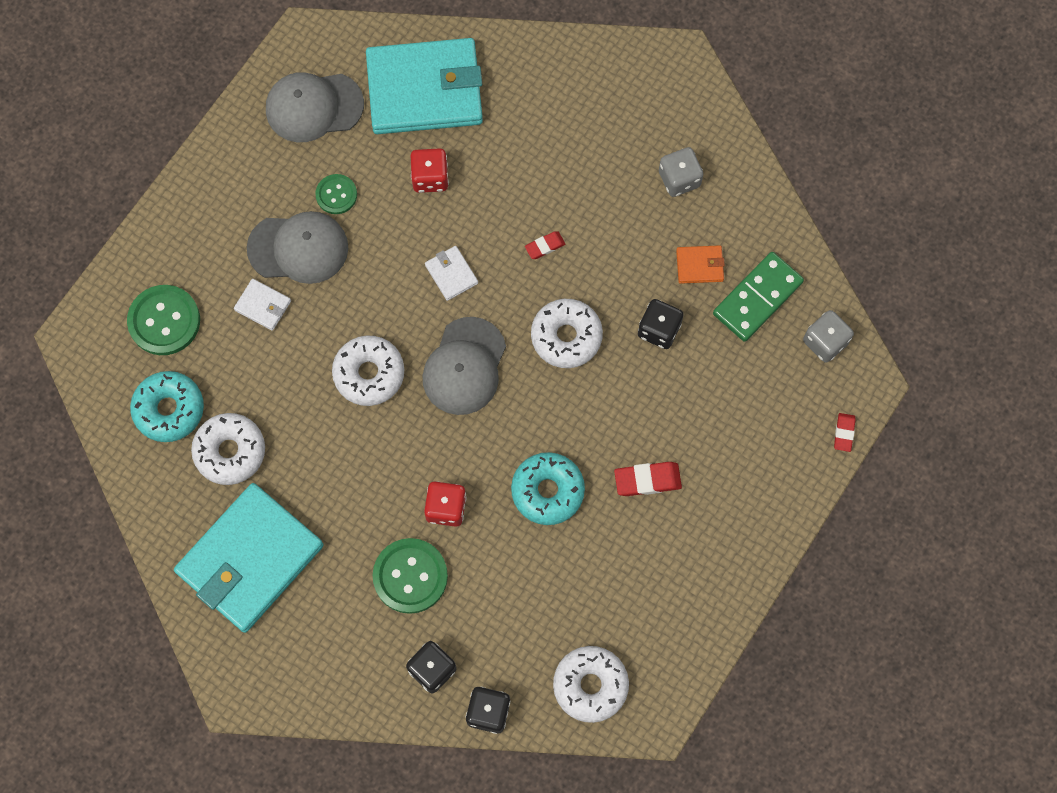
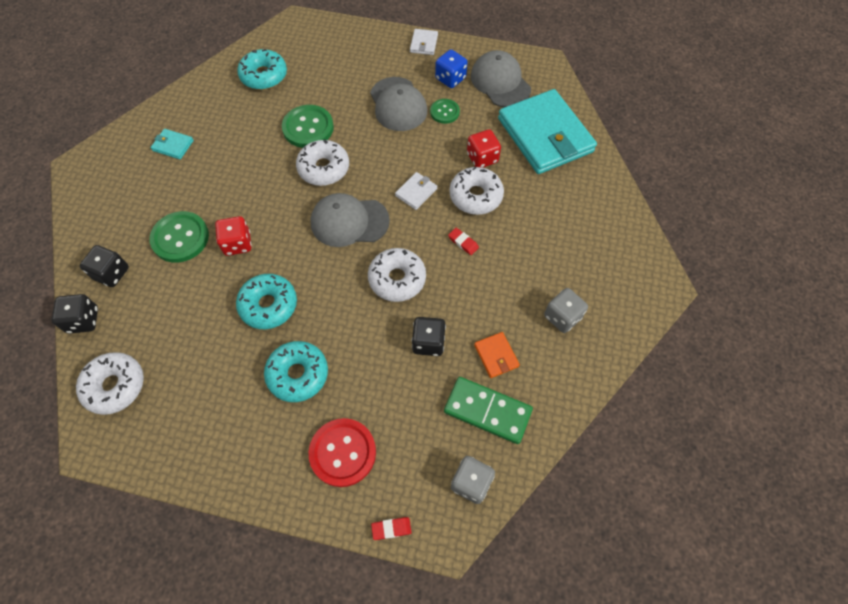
camera: 70 degrees right, 10 degrees down
(164, 321) = (321, 56): green button -> green button (308, 128)
(230, 451) = (245, 113): white donut -> white donut (475, 196)
(250, 559) = (173, 145): turquoise wallet -> turquoise wallet, size x0.40
(263, 305) = (351, 99): white wallet -> white wallet (423, 44)
(280, 166) = (450, 78): none -> blue dice
(647, 480) = (298, 374): red eraser -> turquoise donut
(752, 457) = (343, 452): none -> red button

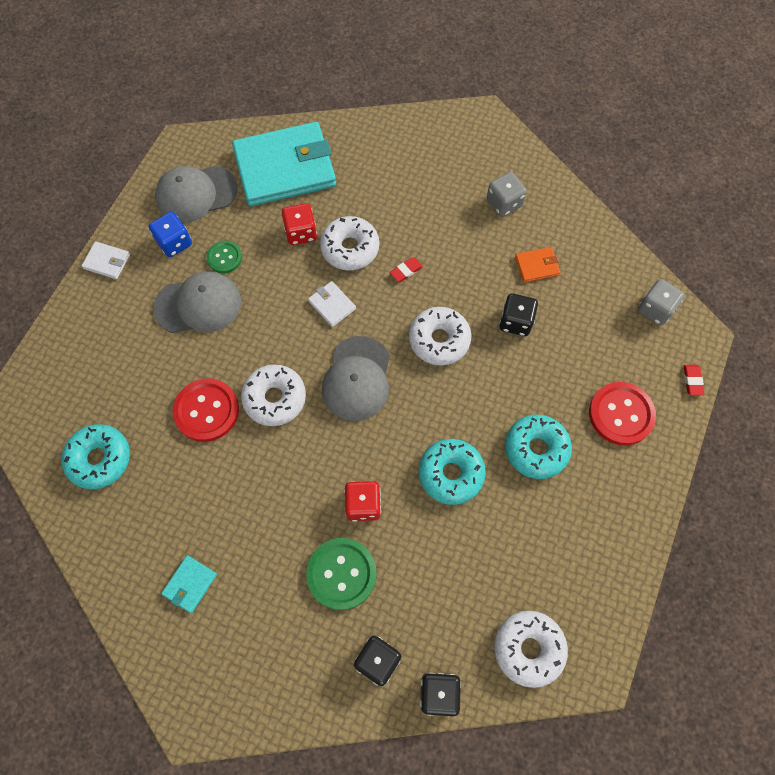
camera: 80 degrees left, 5 degrees up
(308, 128) = (206, 411): green button -> red button
(487, 411) = (590, 284): green domino -> none

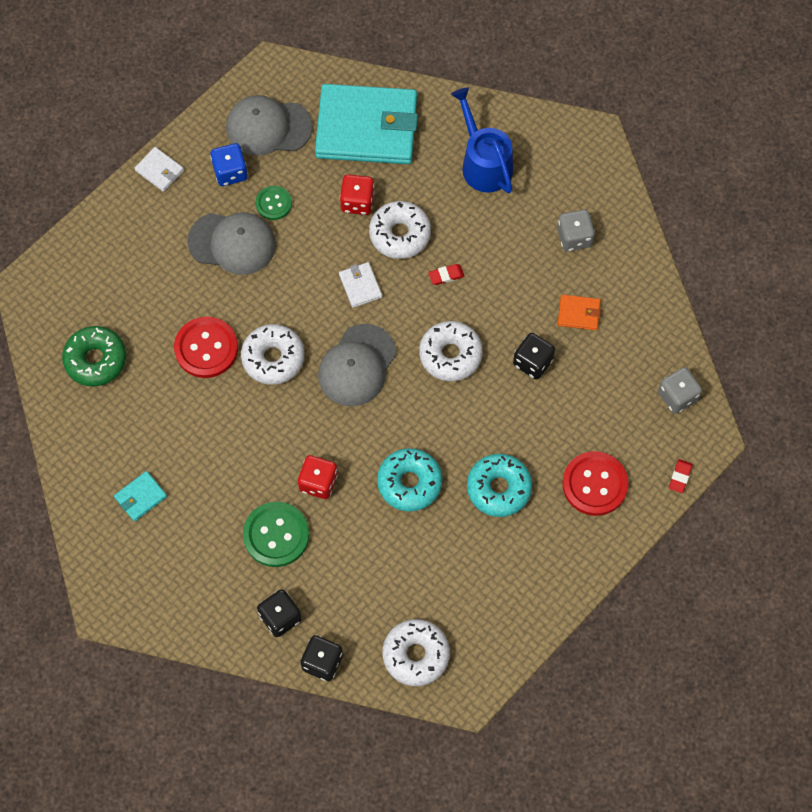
camera: 20 degrees right, 0 degrees up
(99, 459) = (95, 360): turquoise donut -> green donut
(400, 166) = (484, 163): none -> blue watering can

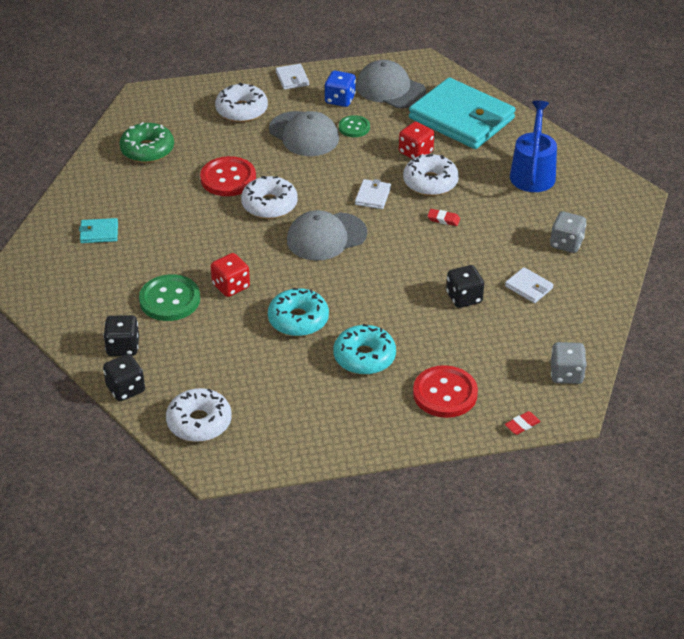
camera: 35 degrees right, 25 degrees down
(450, 355) = (403, 263): white donut -> white donut (241, 110)
(578, 313) = (528, 287): orange wallet -> white wallet

